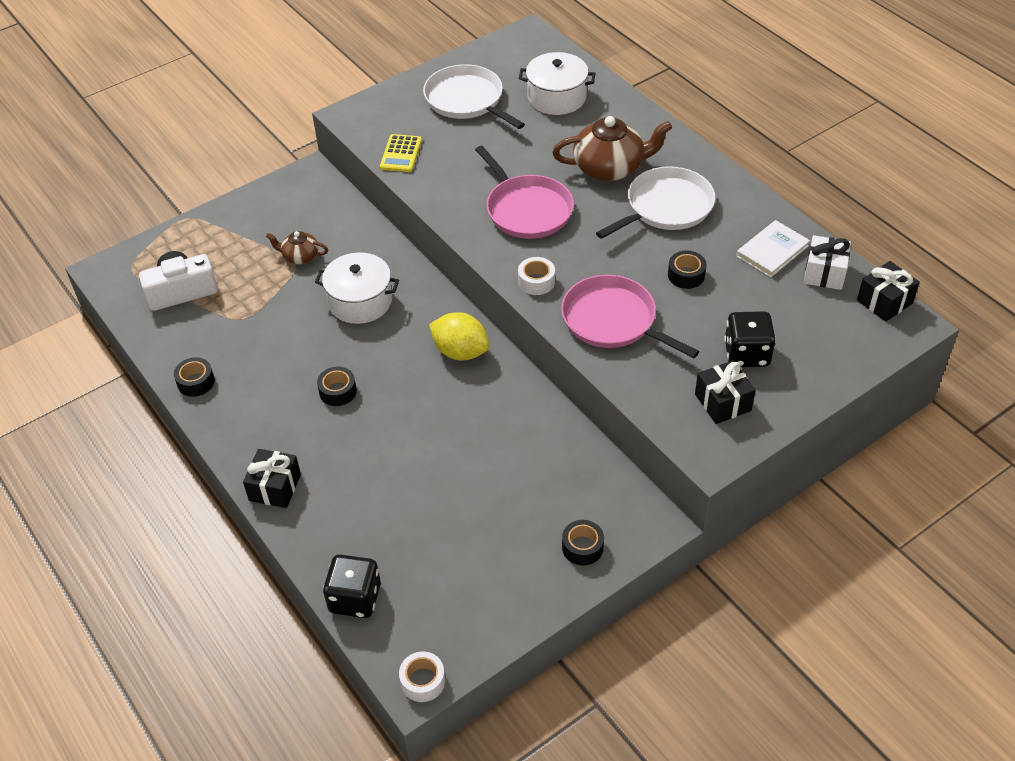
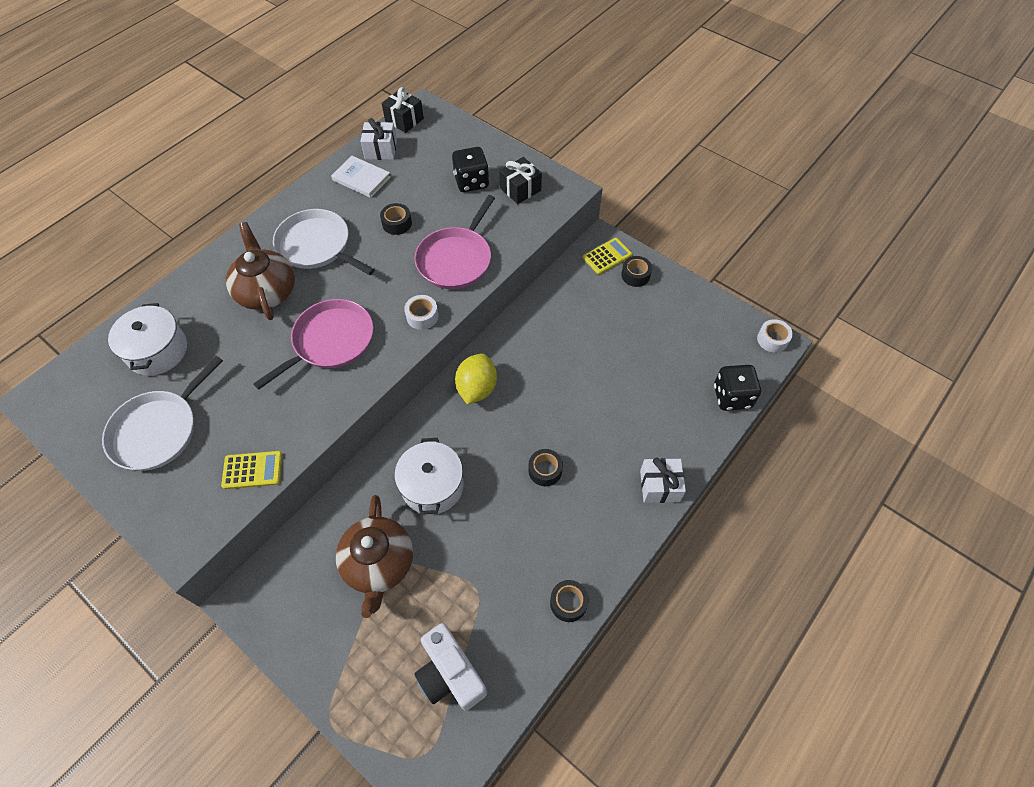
camera: 105 degrees left, 10 degrees up
(275, 487) = (659, 486): black gift -> white gift
(300, 256) = (379, 564): brown teapot -> brown teapot, size x1.88
(625, 522) = (607, 256): none -> yellow calculator

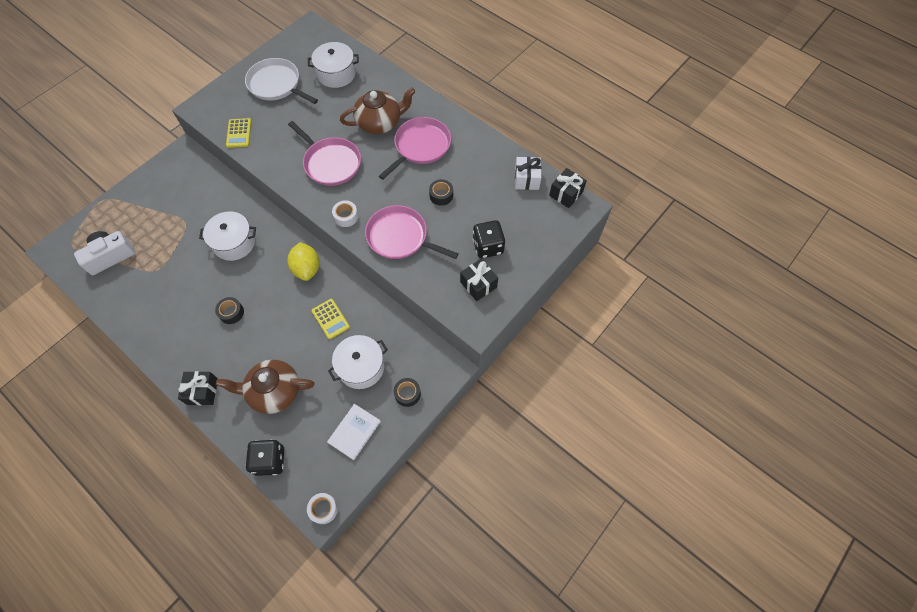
camera: 90 degrees right, 5 degrees up
(317, 246) = (420, 147): white pan -> pink pan
(361, 178) = (492, 168): white book -> white book (354, 432)
(379, 564) = (187, 216): brown teapot -> brown teapot (274, 391)
(477, 388) = (307, 268): yellow lemon -> yellow lemon turned 60 degrees clockwise
(568, 603) = (134, 323): black tape -> none
(607, 256) = (431, 371): yellow calculator -> yellow calculator (330, 319)
(609, 319) = (361, 367): none -> white pot
(659, 486) = (202, 391): white gift -> black gift

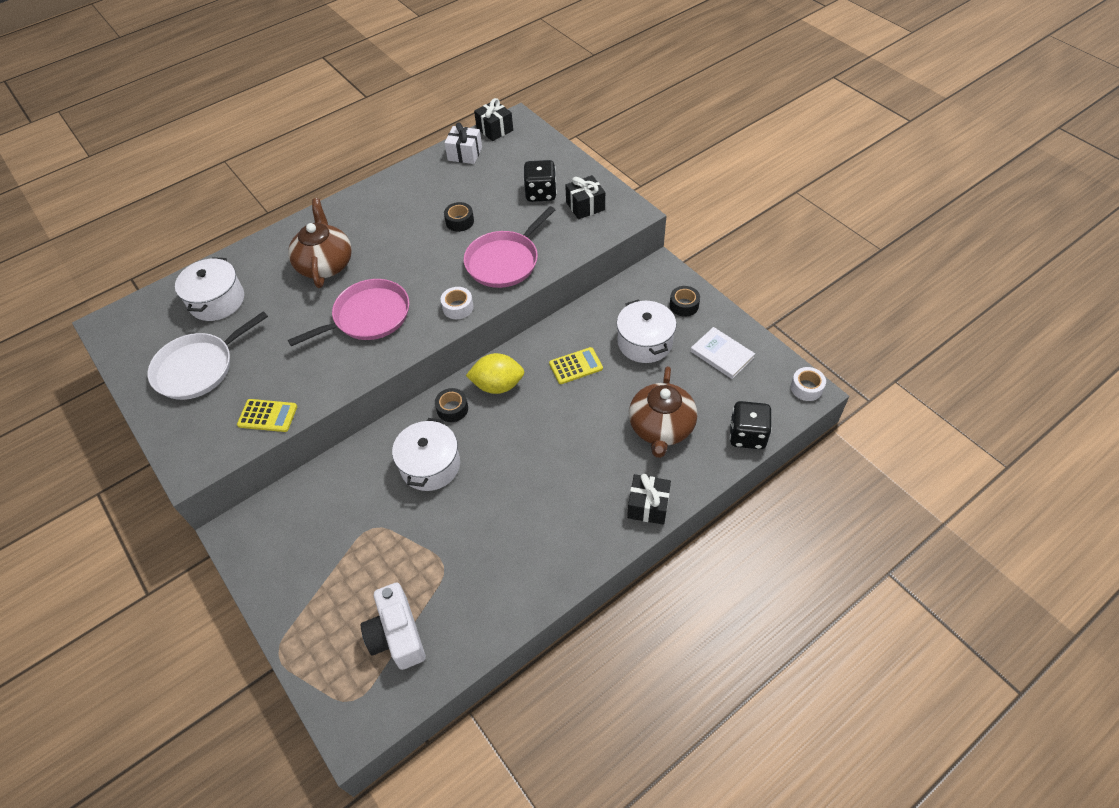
camera: 75 degrees left, 10 degrees down
(231, 312) = (540, 471): black tape -> black tape (452, 409)
(420, 147) = (381, 231): pink pan -> none

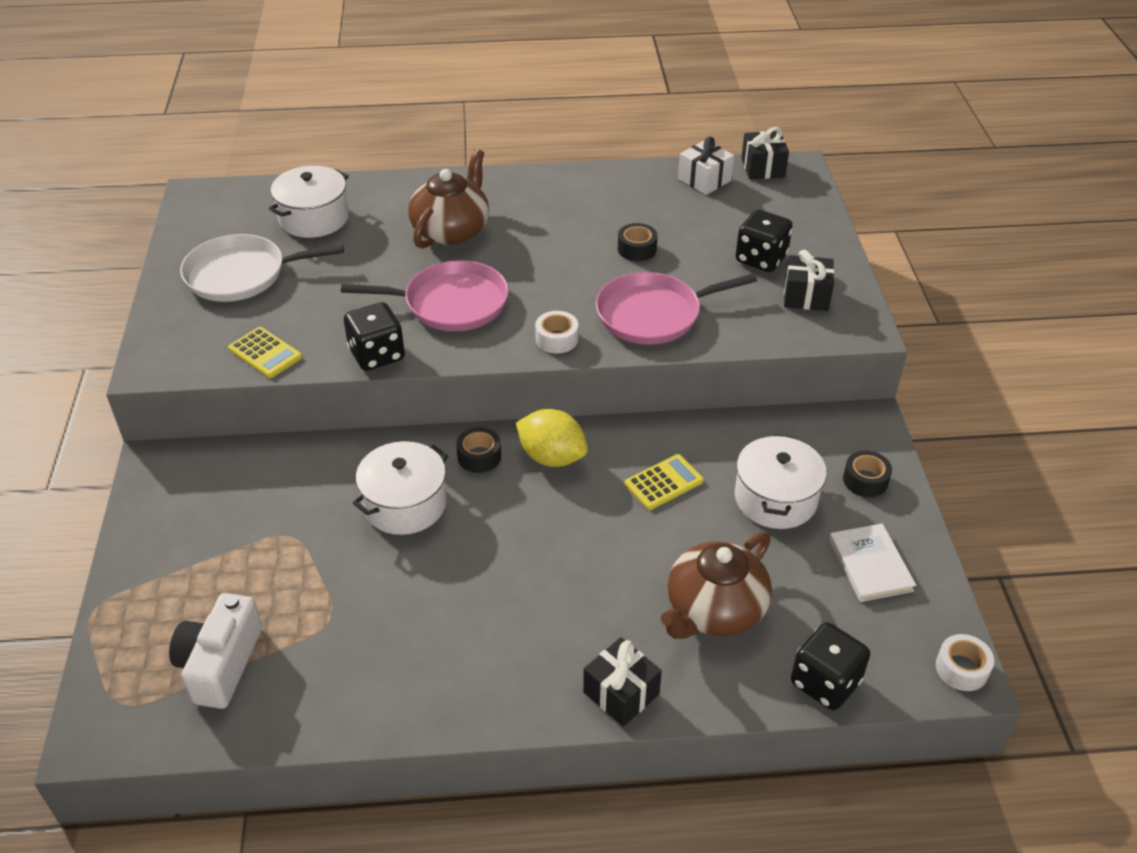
camera: 30 degrees right, 10 degrees down
(348, 377) = (377, 355): none -> black dice
(576, 366) = (664, 482): yellow calculator -> yellow calculator turned 45 degrees counterclockwise

